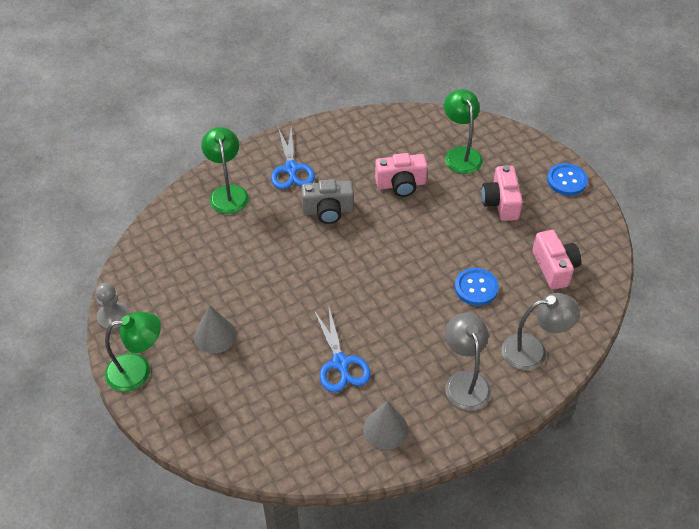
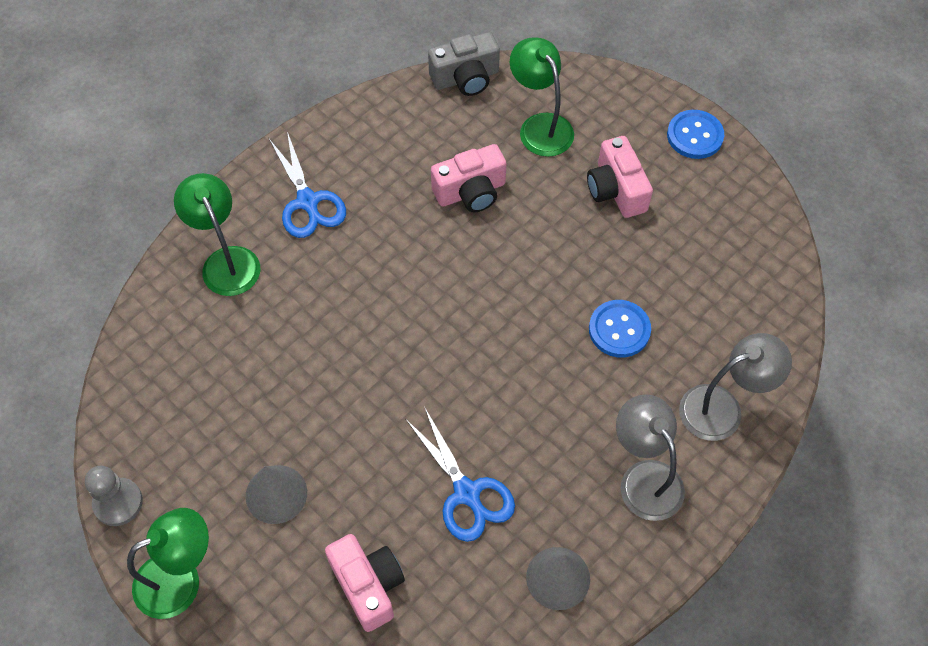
camera: 15 degrees left, 10 degrees up
(328, 210) = (380, 257): grey camera -> grey camera (466, 78)
(554, 267) = (715, 274): pink camera -> pink camera (368, 585)

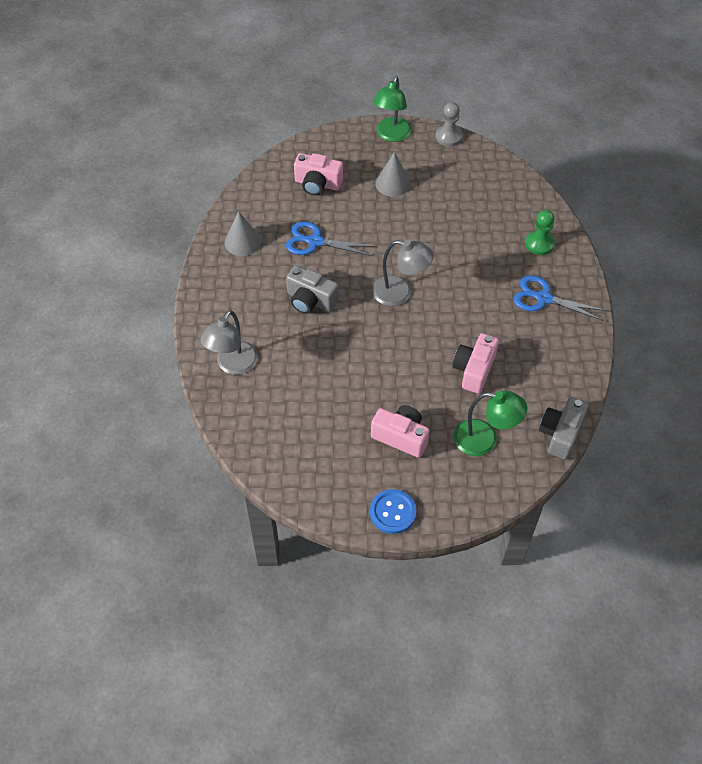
camera: 135 degrees right, 5 degrees down
(226, 261) = (539, 244): green lamp -> green pawn
(555, 414) = (310, 300): none -> grey camera
(619, 330) = (320, 362): blue button -> none
(644, 478) = (242, 306): grey lamp -> grey lamp (400, 293)

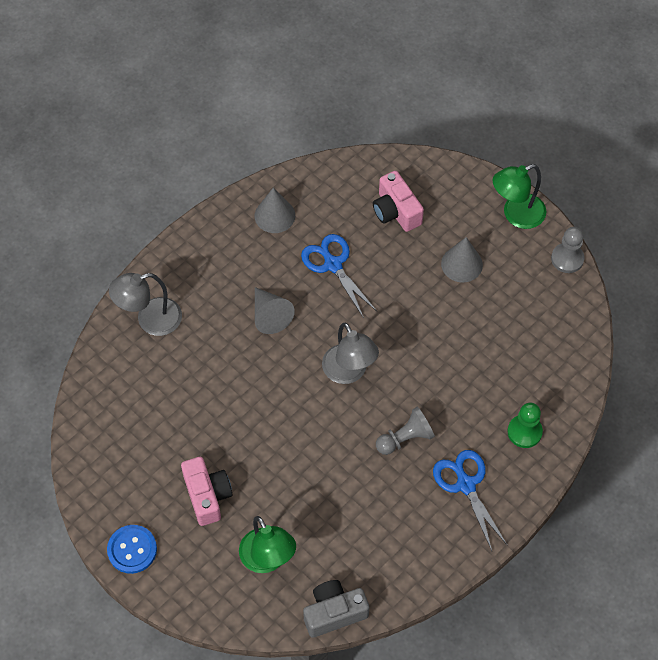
camera: 45 degrees right, 5 degrees up
(310, 300) = (270, 315): grey camera -> grey cone
(474, 370) = (329, 494): pink camera -> none
(478, 302) = (405, 438): none -> grey pawn

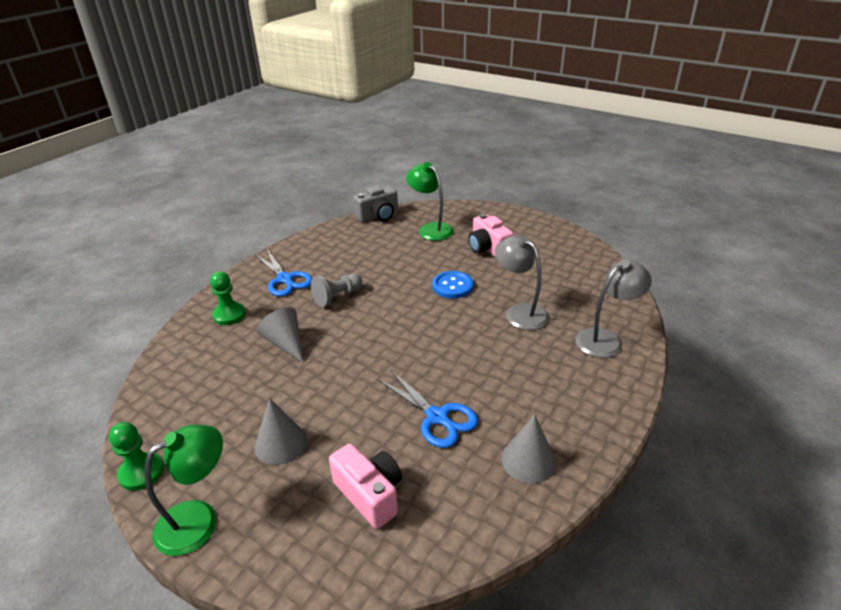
camera: 170 degrees right, 25 degrees down
(132, 550) = (526, 221): blue button -> blue button (452, 286)
(270, 315) = (489, 360): grey cone -> grey cone (285, 343)
(349, 372) = (396, 330): grey lamp -> grey lamp (520, 312)
(567, 259) = (141, 472): grey pawn -> green pawn

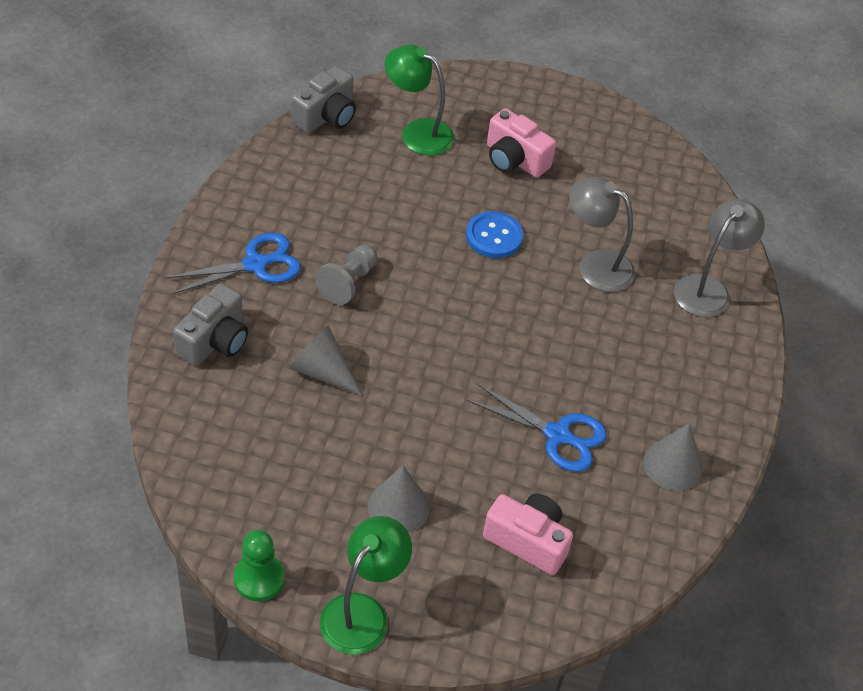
camera: 25 degrees left, 15 degrees up
(229, 315) = (215, 341): green pawn -> grey camera
(285, 279) = (255, 264): blue scissors -> blue scissors turned 60 degrees counterclockwise

